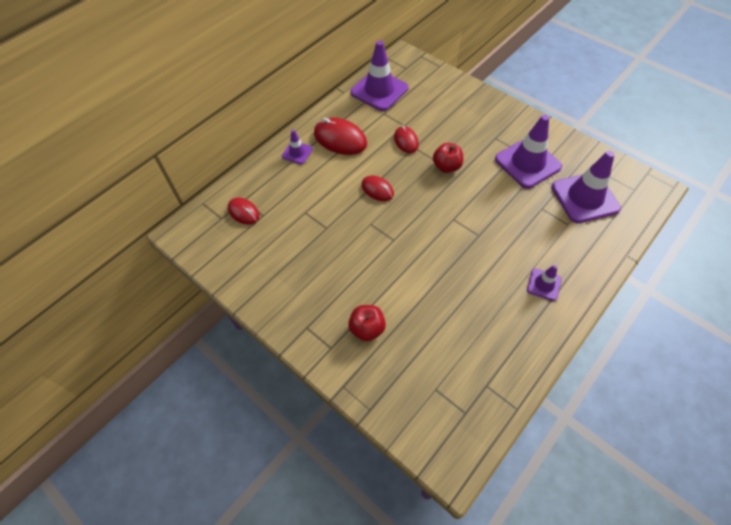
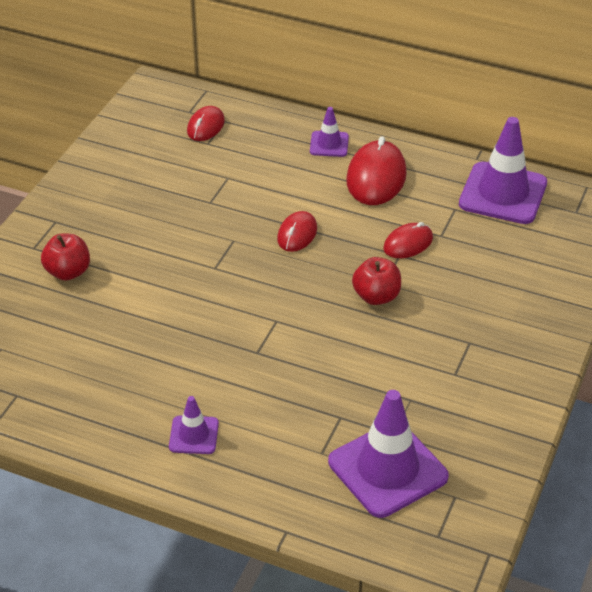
camera: 70 degrees right, 15 degrees down
(527, 163) = (432, 389): purple traffic cone -> none

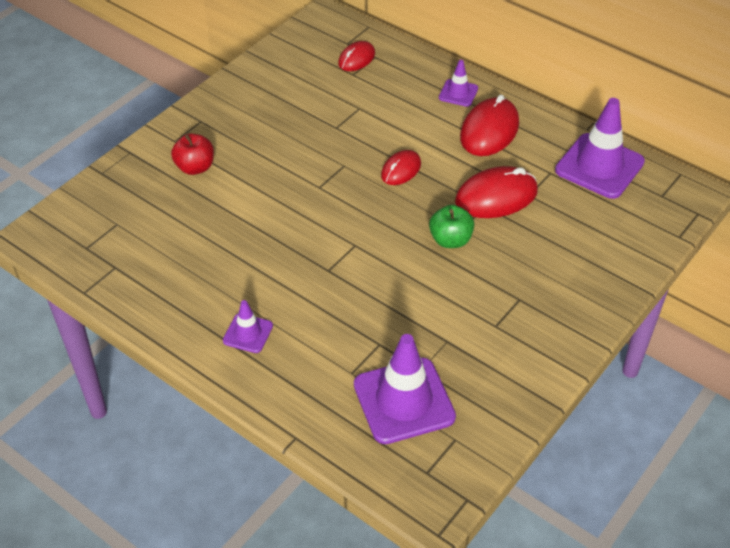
camera: 15 degrees right, 5 degrees up
(376, 296) = (450, 240): red apple -> green apple
(408, 243) = (496, 197): red mouse -> red mouse, size x1.68

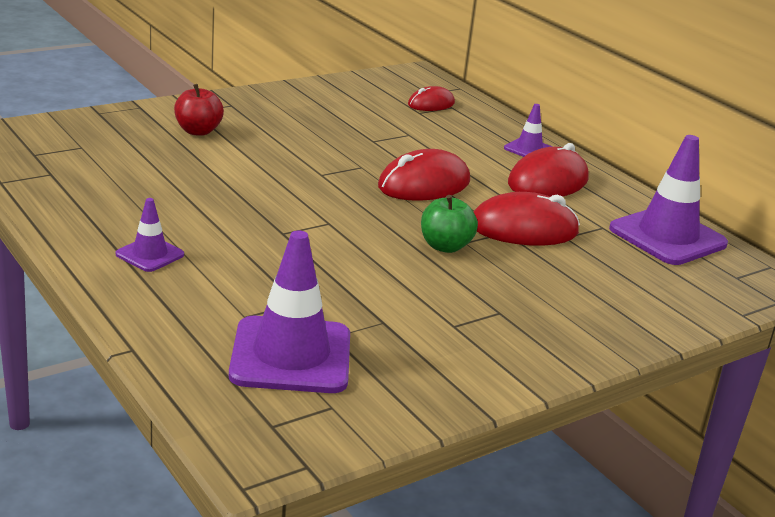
camera: 15 degrees right, 20 degrees down
(401, 170) = (424, 184): red mouse -> red mouse, size x1.68

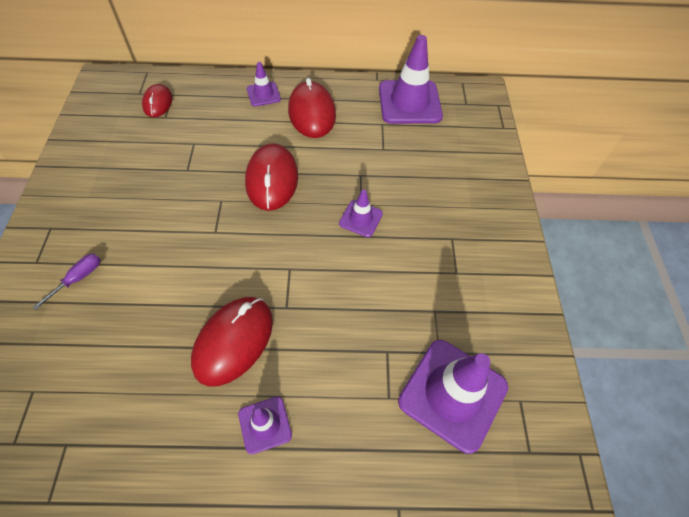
camera: 55 degrees left, 30 degrees up
(198, 131) = (78, 278): red apple -> purple screwdriver
(445, 246) = (361, 218): green apple -> purple traffic cone
(524, 229) = (362, 163): red mouse -> red mouse (233, 341)

